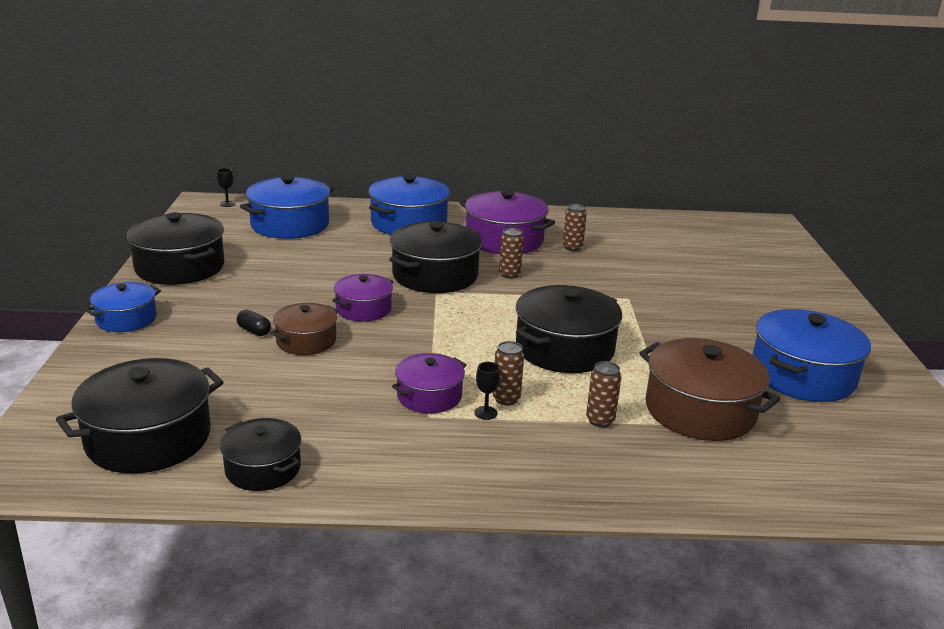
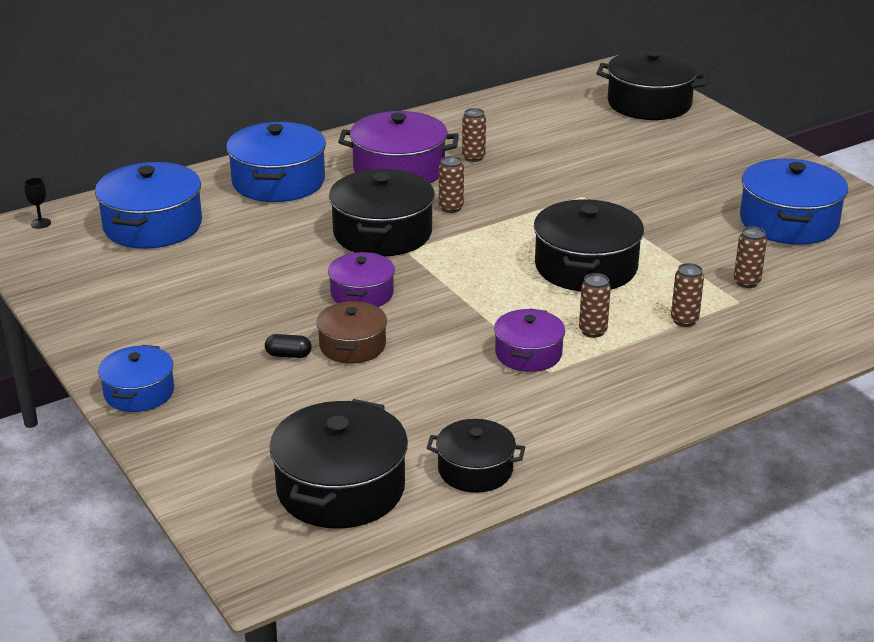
camera: 30 degrees left, 5 degrees up
(180, 267) = (106, 317): black pot -> black pot (649, 104)
(485, 413) = (591, 350): black goblet -> none
(700, 410) = (746, 282): brown pot -> brown can

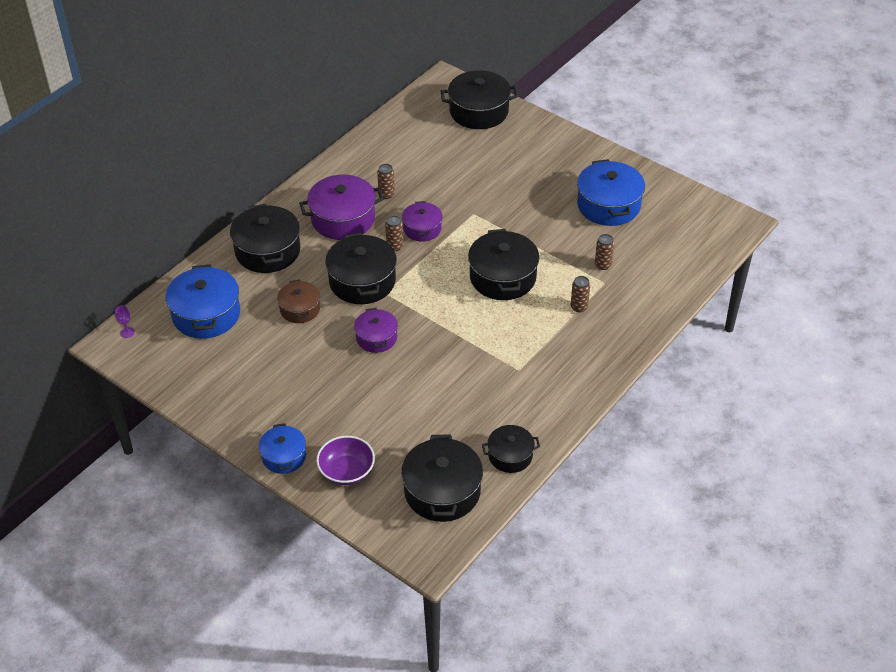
camera: 20 degrees left, 15 degrees up
(40, 223) = (127, 332): black goblet -> purple goblet
(215, 430) = (346, 471): none -> purple bowl
(278, 182) = (267, 251): blue pot -> black pot
(288, 355) = (358, 401): black capsule -> none
(352, 346) = (393, 382): brown pot -> brown pot (300, 309)
(528, 354) = (500, 359): purple pot -> purple pot (422, 229)
(592, 331) = (529, 330): brown can -> none

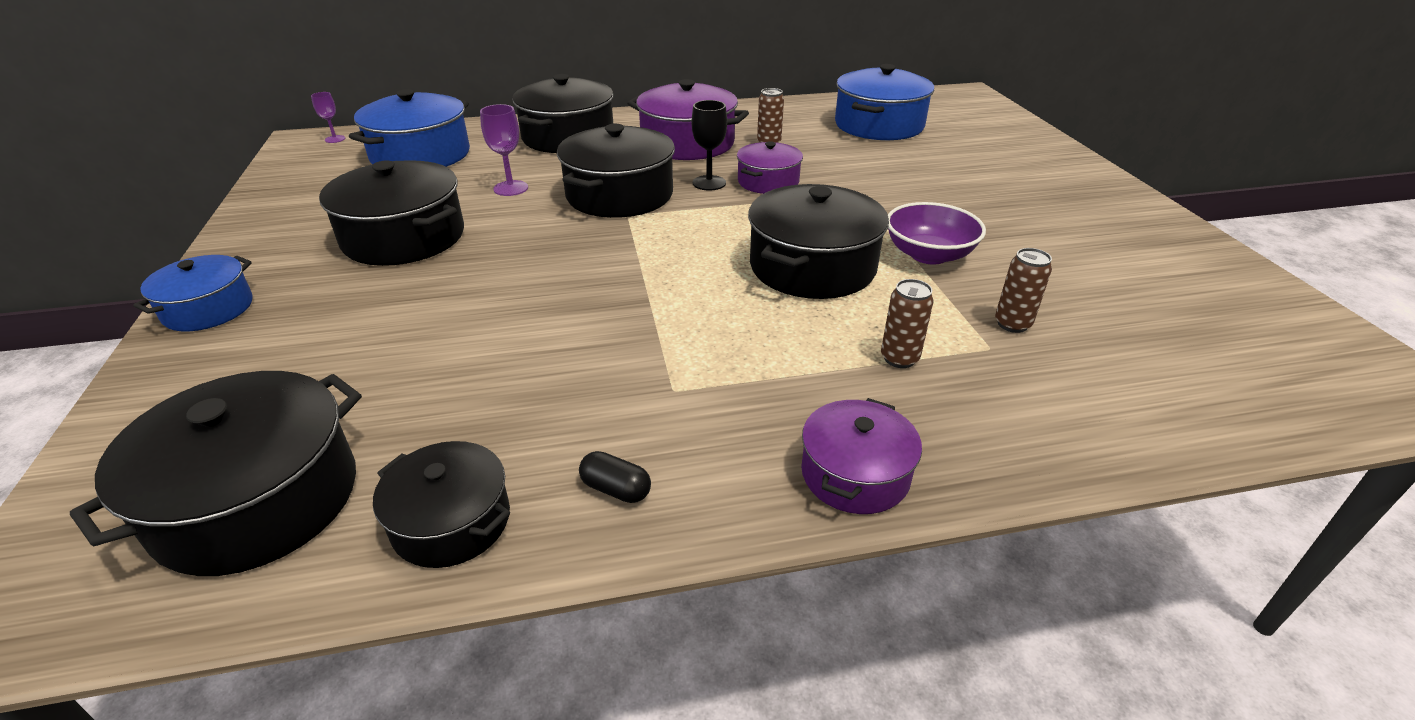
camera: 40 degrees right, 10 degrees down
(300, 309) = (511, 188): brown pot -> purple goblet
(346, 471) = (222, 373): purple bowl -> purple bowl (928, 254)
(376, 338) = (541, 250): purple pot -> purple pot (855, 474)
(394, 246) = (709, 183): brown can -> black goblet
(479, 111) = (983, 123): black pot -> black pot (404, 237)
(544, 414) = (616, 489): none -> black capsule
(608, 205) = (1101, 260): blue pot -> blue pot (879, 125)

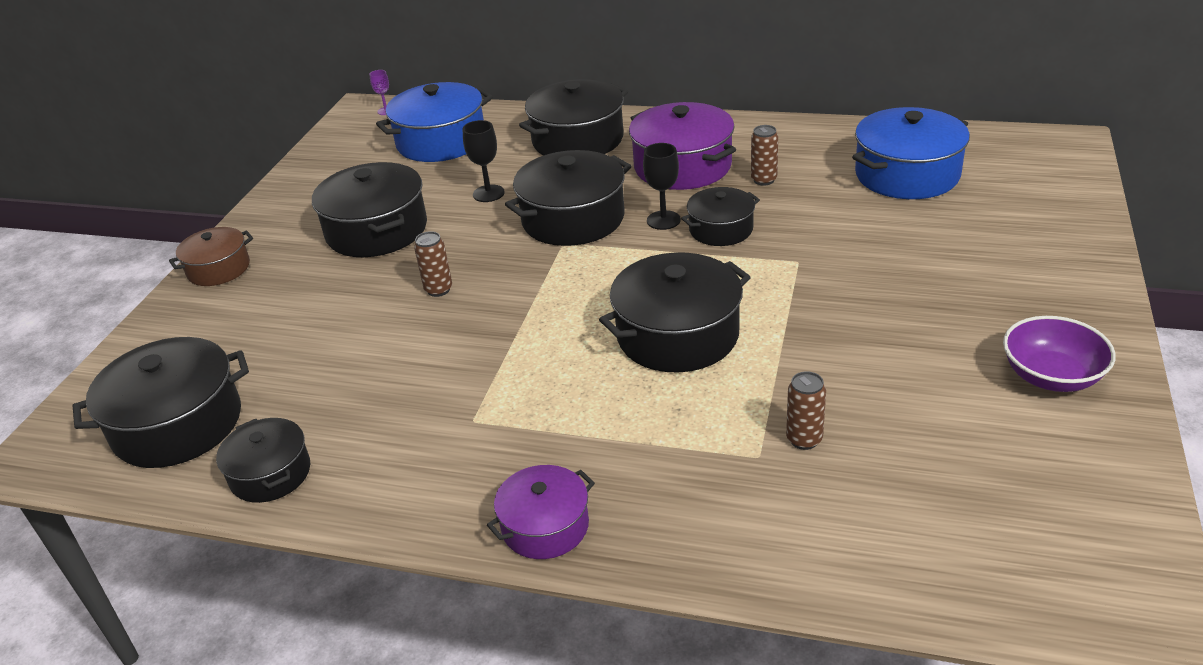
camera: 30 degrees right, 0 degrees up
(208, 309) = (218, 269): blue pot -> brown pot
(511, 188) = (488, 193): purple goblet -> black goblet
(616, 489) = (379, 484): black capsule -> none
(768, 182) = (721, 229): purple pot -> black pot
(899, 358) = (669, 443): brown can -> brown can (438, 290)
(928, 254) = (799, 348): purple bowl -> purple bowl (1051, 376)

